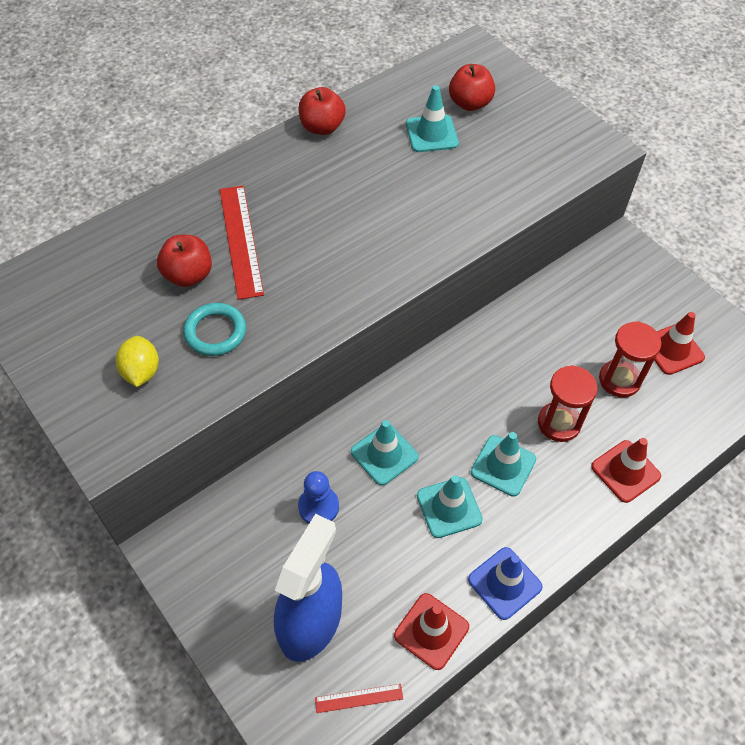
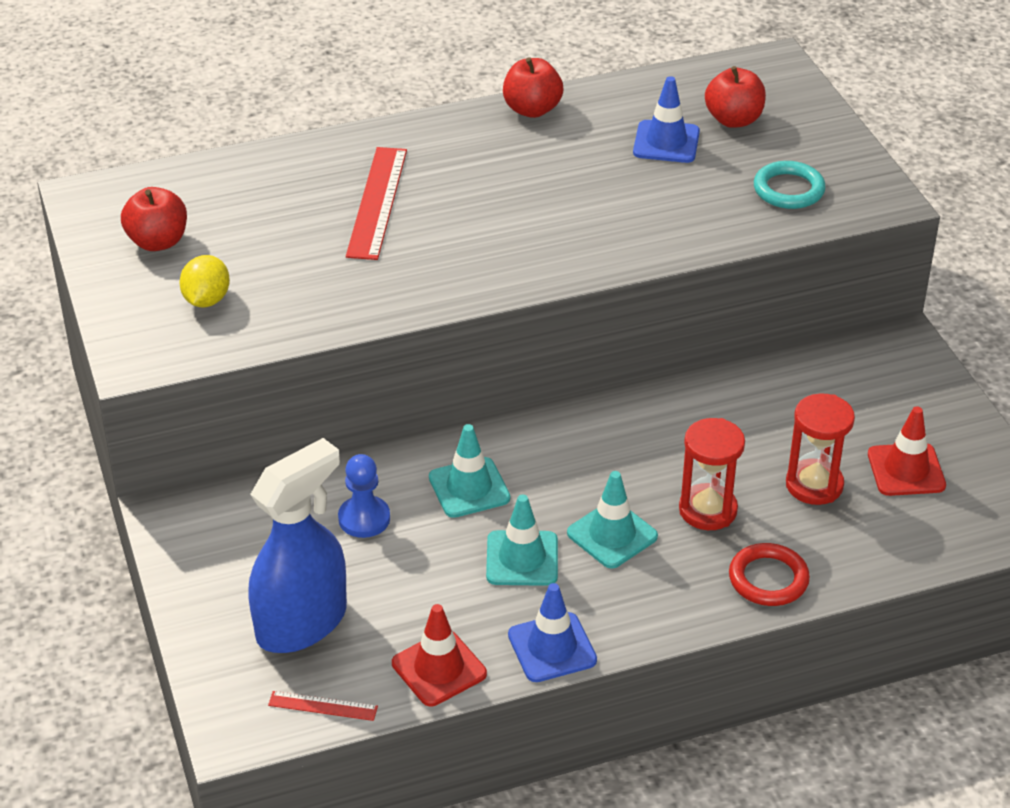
camera: 20 degrees right, 15 degrees down
(188, 275) = (301, 223): red apple -> red apple (158, 242)
(215, 332) = (305, 282): turquoise ring -> turquoise ring (788, 190)
(431, 134) = (666, 142): turquoise traffic cone -> blue traffic cone
(625, 471) = (768, 579): red traffic cone -> red ring

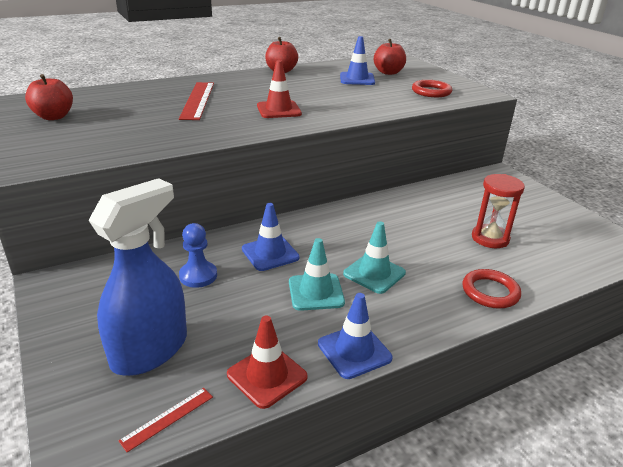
camera: 10 degrees left, 10 degrees down
(206, 300) = (82, 139): yellow lemon -> none
(323, 706) = (167, 418): red ruler -> red ruler turned 45 degrees counterclockwise
(469, 488) = (270, 253): turquoise traffic cone -> blue traffic cone
(708, 510) = (431, 255): red hourglass -> none
(788, 190) = (431, 92): turquoise ring -> red ring
(906, 470) = (539, 228): red traffic cone -> red traffic cone (279, 110)

